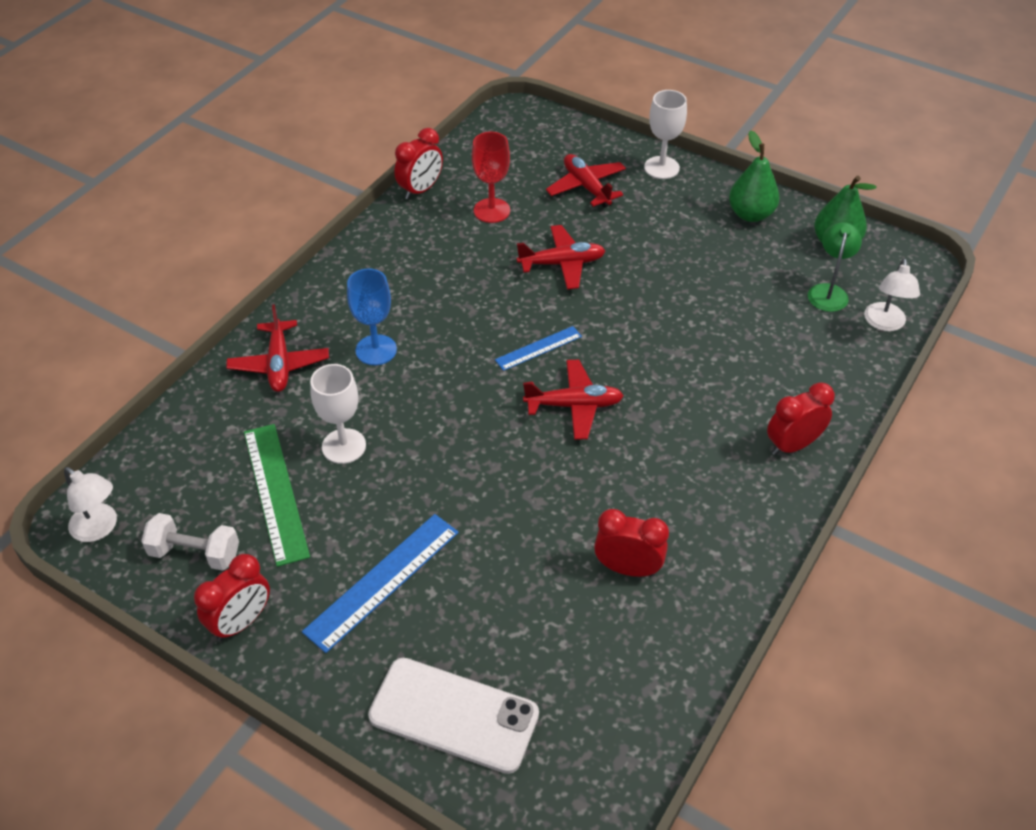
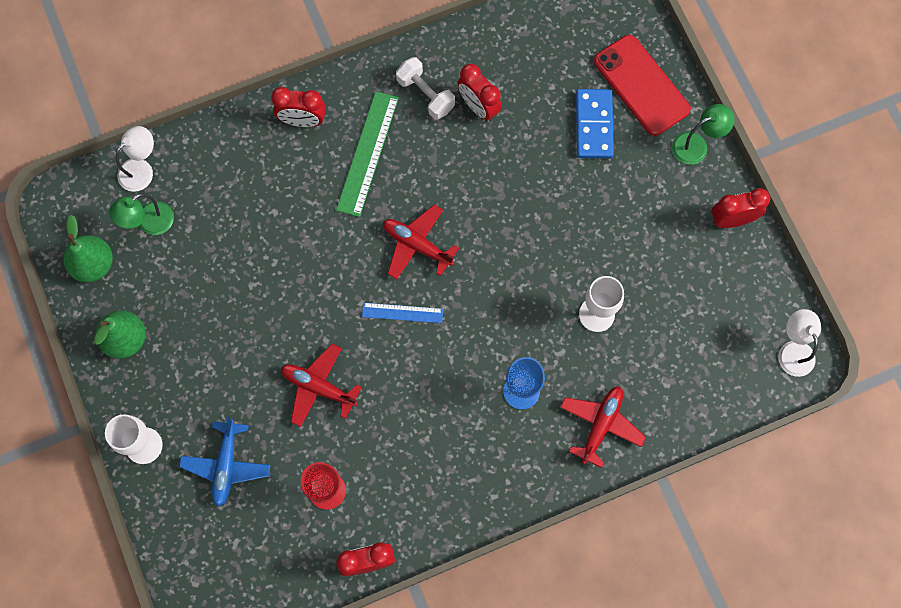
camera: 145 degrees left, 25 degrees up
(195, 553) = (738, 289): white dumbbell -> white dumbbell (425, 95)
(275, 492) = (663, 305): green ruler -> green ruler (368, 153)
(335, 683) = (696, 145): none -> green lamp
(383, 581) = (631, 193): blue ruler -> none
(454, 715) = (641, 85): white phone -> red phone
(479, 629) = (594, 125): none -> blue domino
(586, 187) = (226, 465): red plane -> blue plane

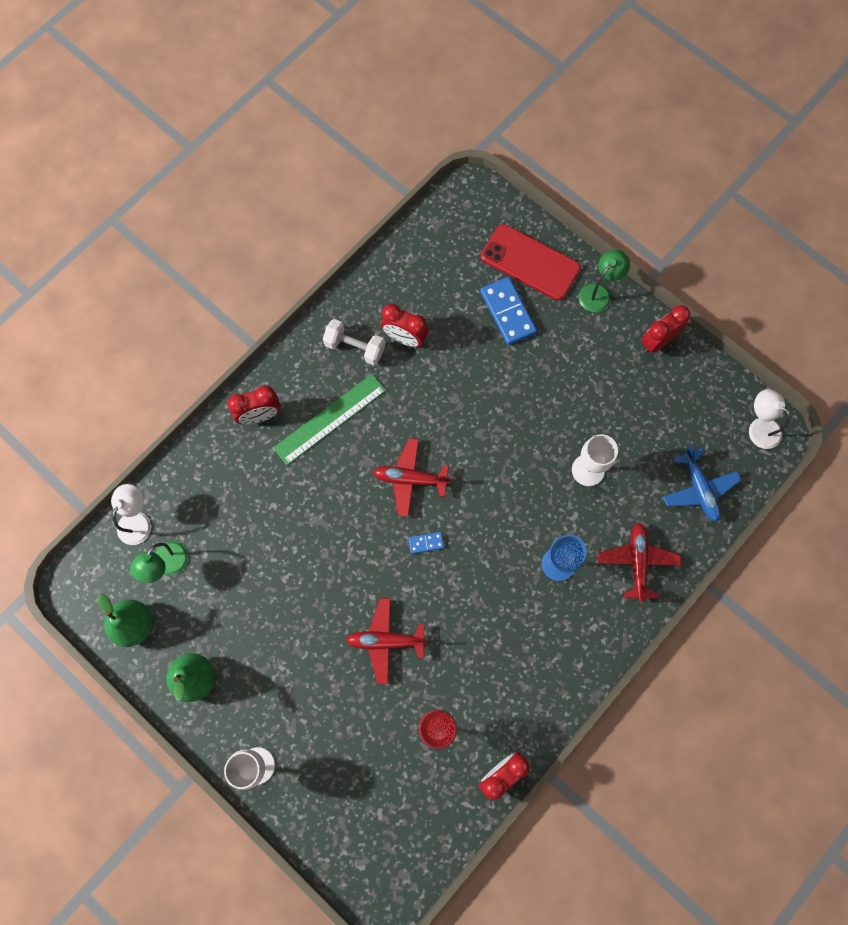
camera: 25 degrees left, 0 degrees up
(226, 465) = (338, 748): blue plane -> blue plane (699, 489)
(368, 153) = (330, 419): green ruler -> green ruler turned 60 degrees clockwise
(402, 312) = (426, 543): blue ruler -> blue domino

